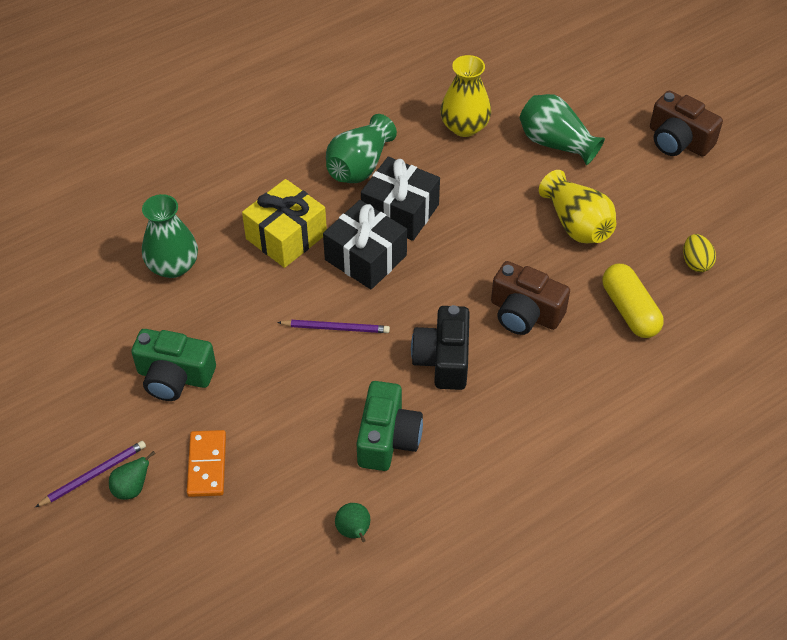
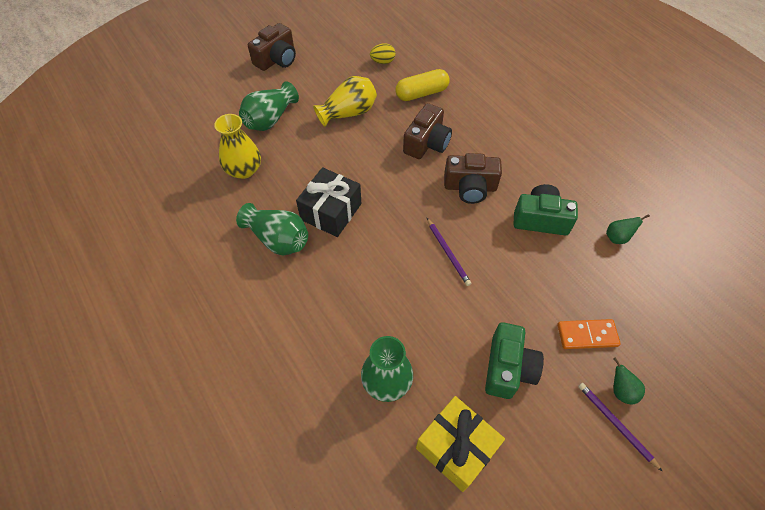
camera: 90 degrees left, 5 degrees up
(286, 236) = (354, 290): yellow gift -> yellow gift (456, 448)
(335, 328) = (447, 252): purple pencil -> purple pencil turned 150 degrees clockwise
(365, 258) = (377, 234): black gift -> none
(443, 359) = (470, 187): black camera -> brown camera

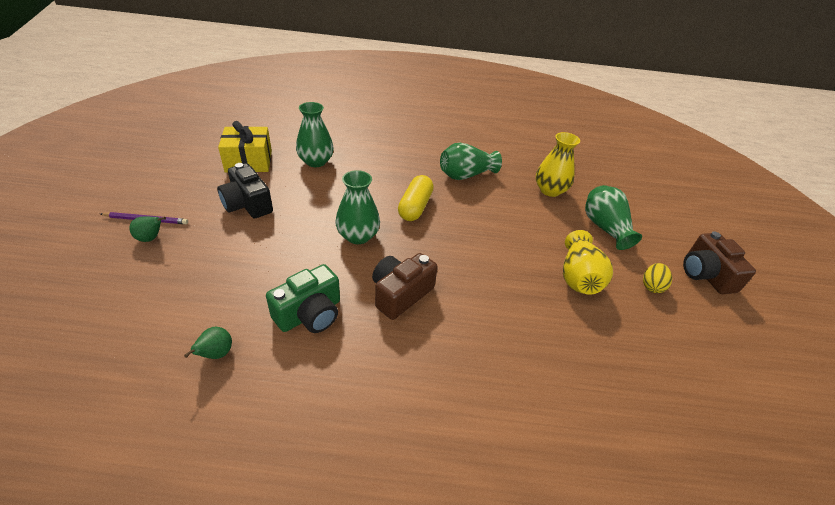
camera: 125 degrees right, 15 degrees down
(331, 211) = (465, 206): black gift -> none
(382, 62) = (659, 358): yellow egg -> yellow egg (652, 286)
(421, 93) = (571, 354): yellow capsule -> yellow capsule (415, 207)
(427, 143) = (486, 304): brown camera -> none
(447, 252) = (358, 236): purple pencil -> green vase
(508, 368) = (247, 204): green camera -> black camera
(587, 335) = (199, 254): orange domino -> none

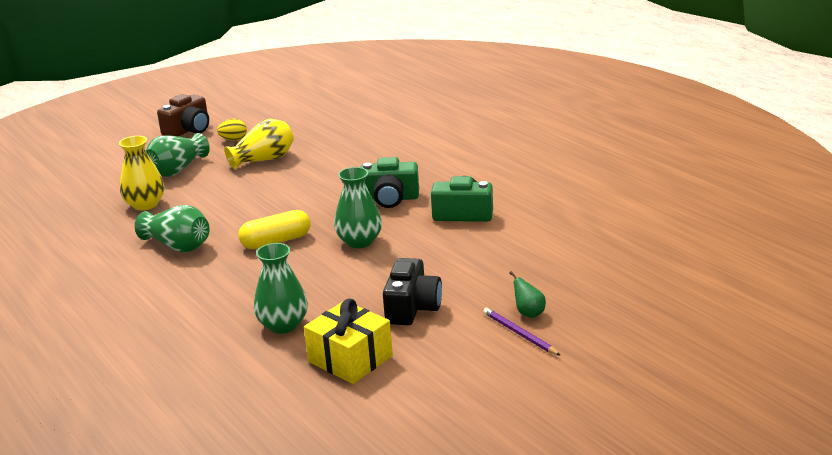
camera: 125 degrees left, 15 degrees down
(216, 354) = (544, 219): green pear -> none
(400, 294) = (390, 199): brown camera -> green camera

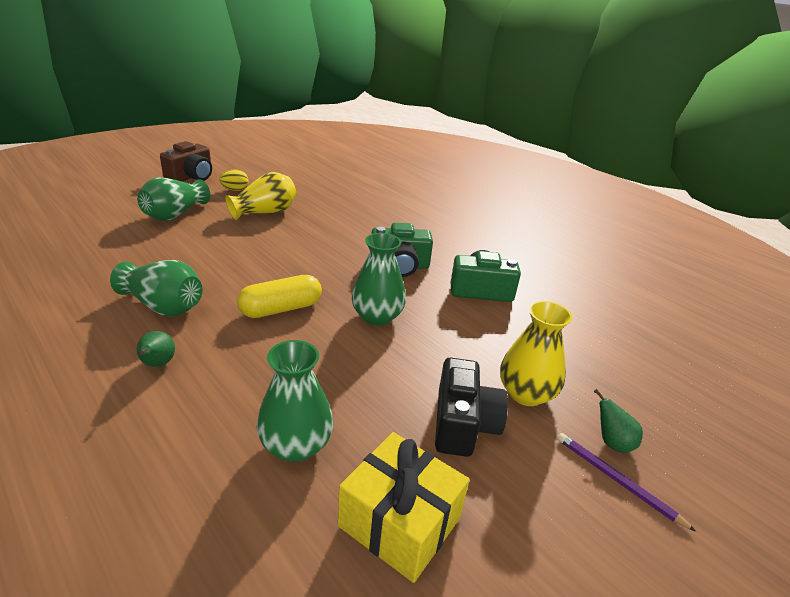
camera: 10 degrees left, 5 degrees up
(145, 204) = (134, 250): yellow vase -> yellow vase (526, 393)
(179, 284) = (157, 364): none -> green pear

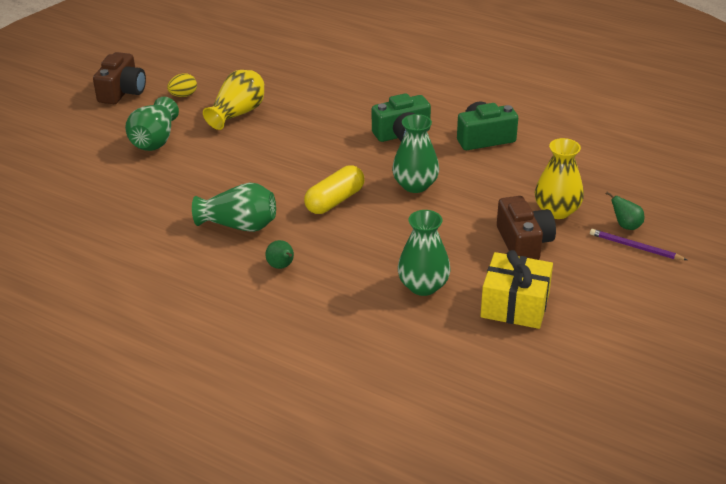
camera: 15 degrees left, 5 degrees up
(463, 424) = (524, 242): black camera -> brown camera

